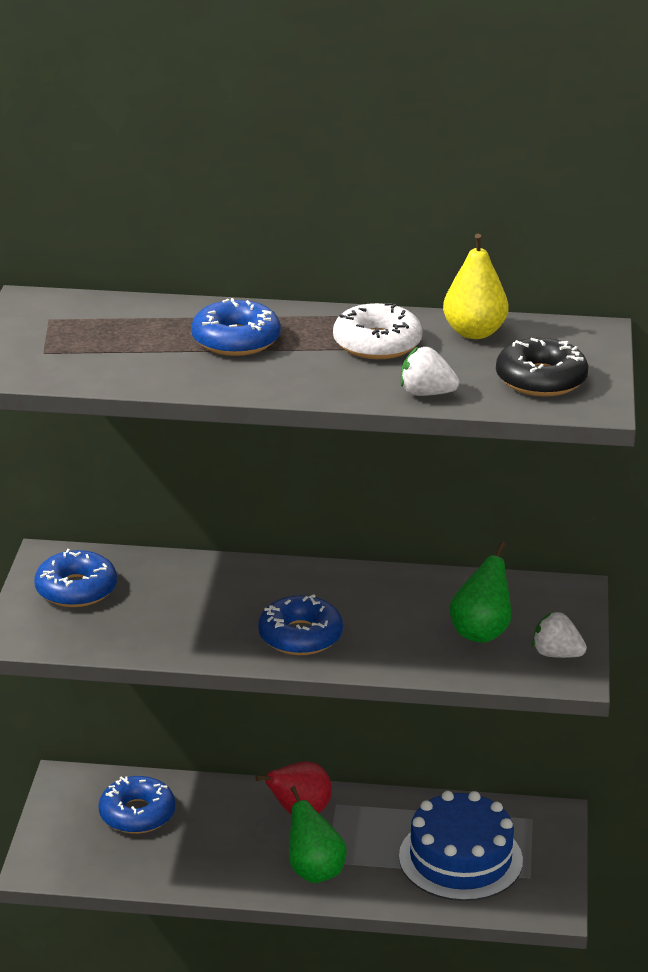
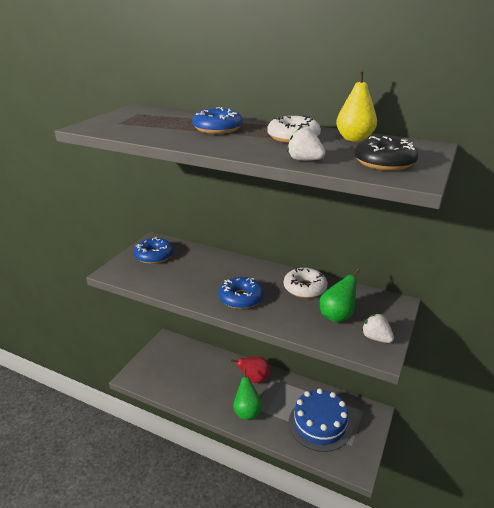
camera: 20 degrees right, 0 degrees up
(137, 814) = (185, 362): blue donut -> none
(404, 596) = (305, 288): none -> white donut

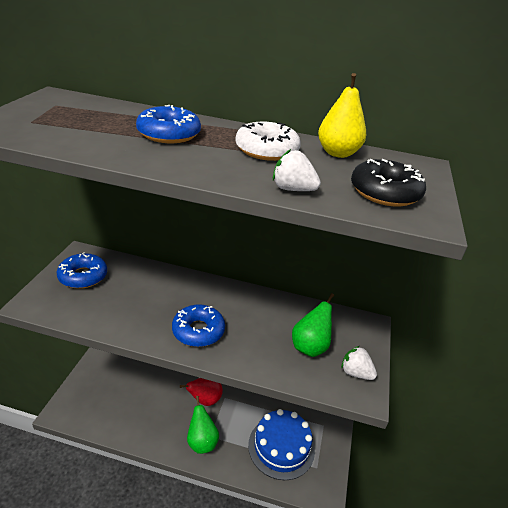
camera: 15 degrees left, 5 degrees up
(305, 288) = (268, 311): white donut -> none

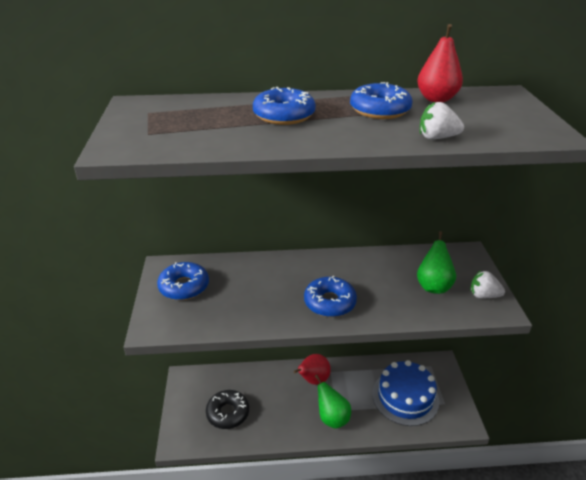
camera: 15 degrees left, 0 degrees up
(266, 150) = (380, 110): white donut -> blue donut
(337, 153) = (436, 99): yellow pear -> red pear
(385, 192) = (504, 122): black donut -> black donut (228, 413)

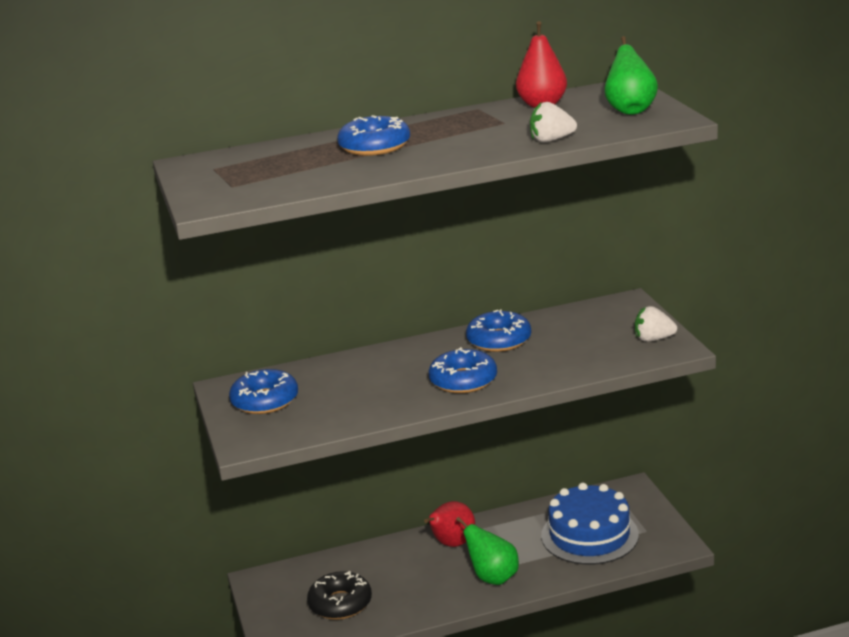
camera: 10 degrees left, 10 degrees down
(380, 110) = (481, 125): blue donut -> blue donut (499, 340)
(433, 286) = (589, 342): green pear -> green pear (630, 110)

